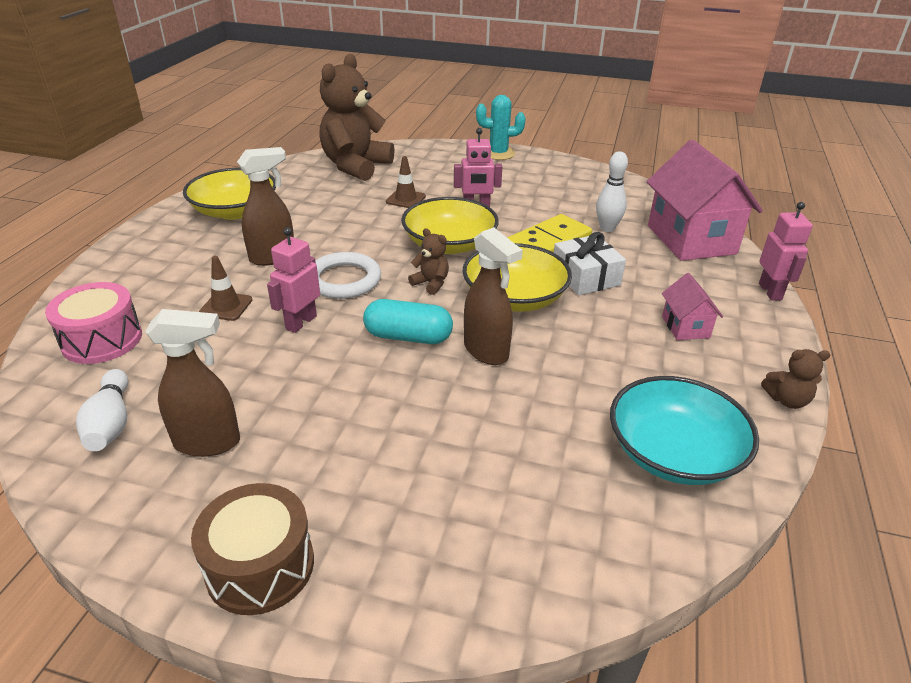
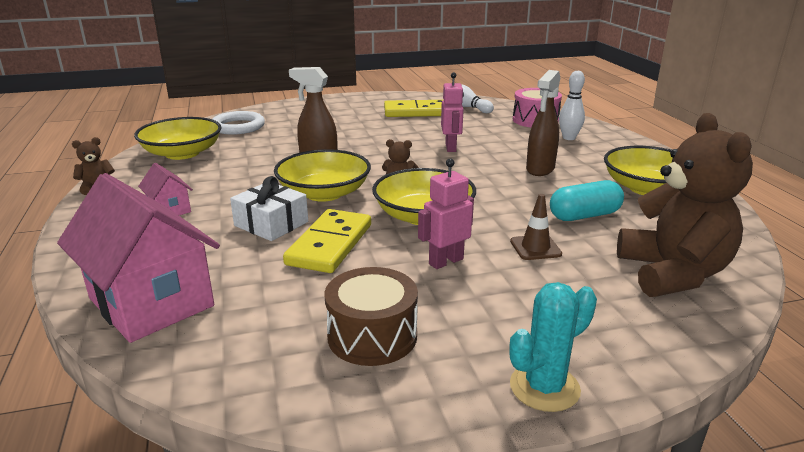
camera: 150 degrees right, 10 degrees down
(208, 442) = (416, 112): brown spray bottle -> yellow domino
(226, 306) = (508, 143): brown traffic cone -> none
(260, 566) = (348, 101): brown drum -> brown drum (372, 336)
(344, 280) = (464, 171): white ring -> white ring (238, 127)
(408, 337) = (376, 157): turquoise capsule -> turquoise capsule (584, 215)
(607, 228) = (269, 285): white bowling pin -> white bowling pin (569, 138)
(674, 453) = (182, 153): turquoise bowl -> yellow bowl
(770, 292) = (67, 262): pink robot -> none

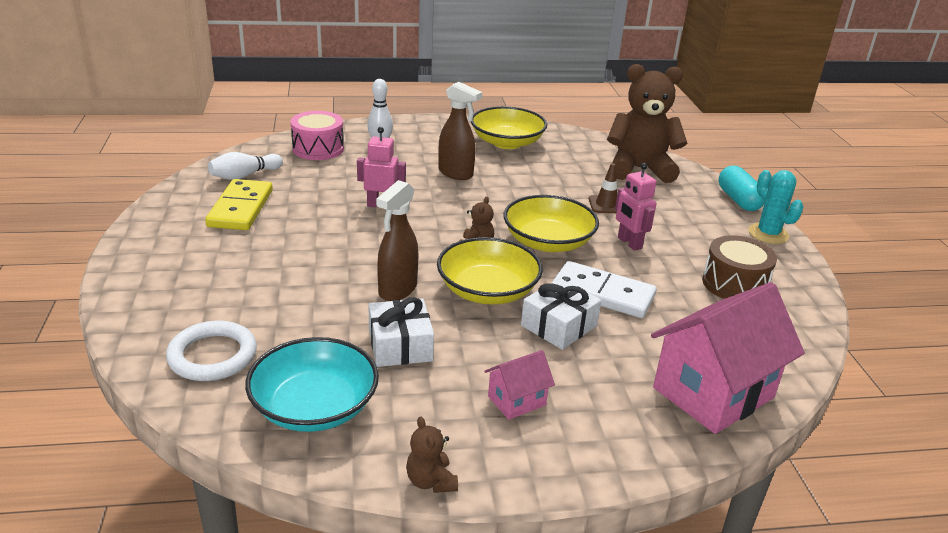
camera: 85 degrees left, 5 degrees up
(182, 153) = (314, 407): yellow bowl -> turquoise bowl
(245, 169) = (400, 345): none -> white gift
(330, 244) = (602, 293): yellow domino -> white domino
(584, 215) = (553, 176): turquoise capsule -> turquoise capsule (738, 200)

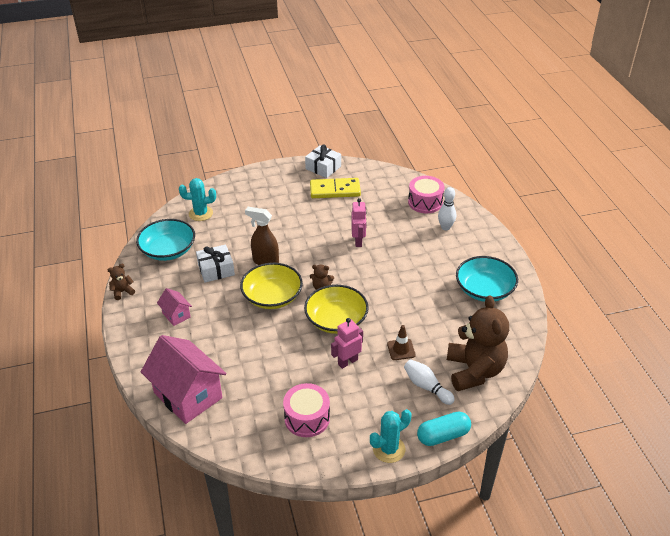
camera: 85 degrees right, 10 degrees up
(212, 356) = (201, 213): white ring -> turquoise cactus
(244, 176) = (374, 182): white bowling pin -> white bowling pin (426, 387)
(456, 173) = (417, 268): brown spray bottle -> none
(507, 142) = (484, 290): yellow bowl -> turquoise bowl
(559, 326) = (242, 328): white gift -> white gift (323, 167)
(602, 293) = (280, 347): white domino -> none
(734, 284) = (307, 418): brown drum -> pink drum

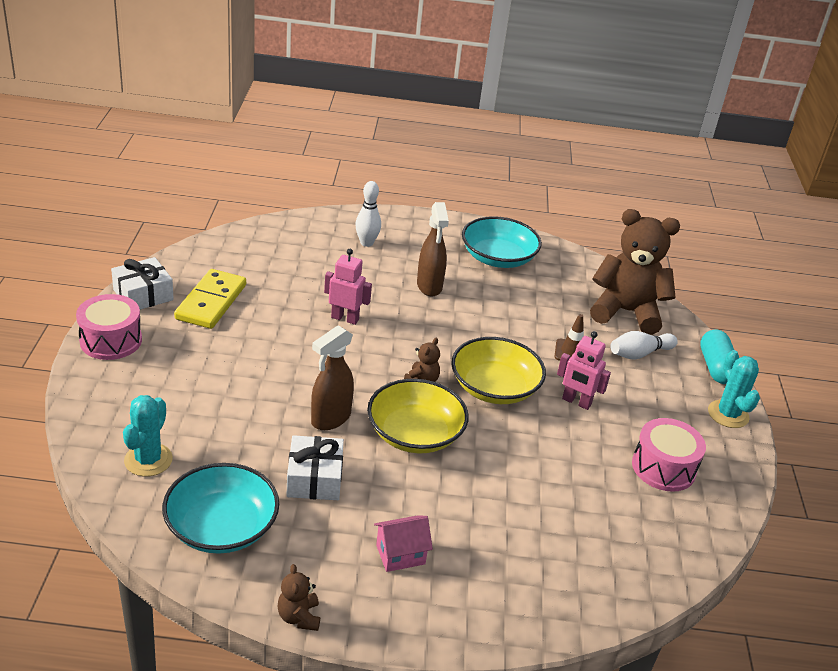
camera: 75 degrees left, 5 degrees down
(188, 395) = (587, 581): pink house -> none
(347, 362) = (576, 402): pink robot -> pink robot turned 45 degrees counterclockwise
(421, 266) = (429, 286): none -> brown spray bottle
(425, 202) = (303, 239): pink drum -> pink drum (111, 340)

